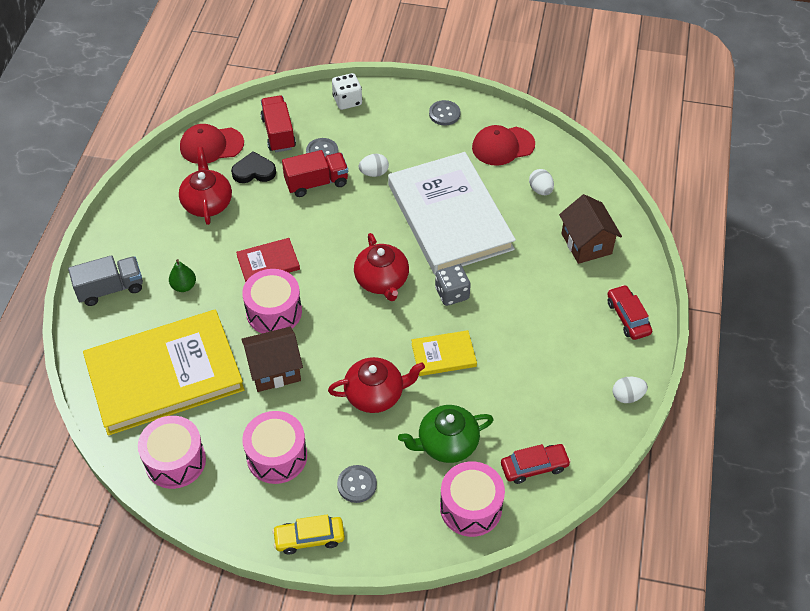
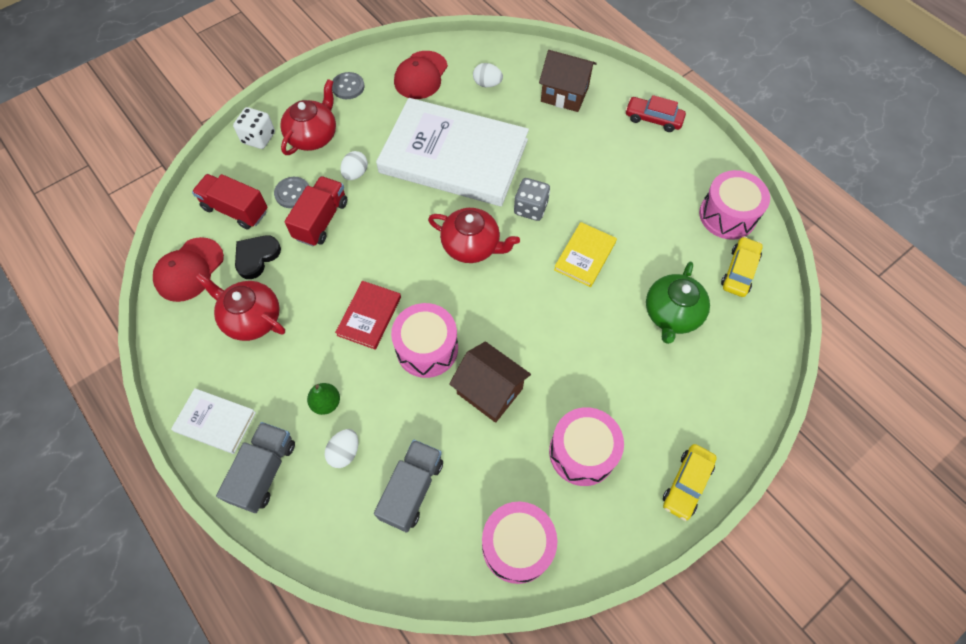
camera: 50 degrees left, 10 degrees up
(121, 240) = (215, 422): none -> white book
(164, 375) = (412, 489): yellow book -> grey truck
(274, 370) = (489, 391): brown house -> brown house turned 75 degrees counterclockwise
(357, 484) = (660, 408): grey button -> none
(375, 394) = (582, 331): red teapot -> red teapot (313, 136)
(471, 507) = (744, 340): pink drum -> pink drum (727, 215)
(534, 467) = (739, 271): red car -> yellow car
(627, 396) = (722, 169): white egg -> white egg (345, 452)

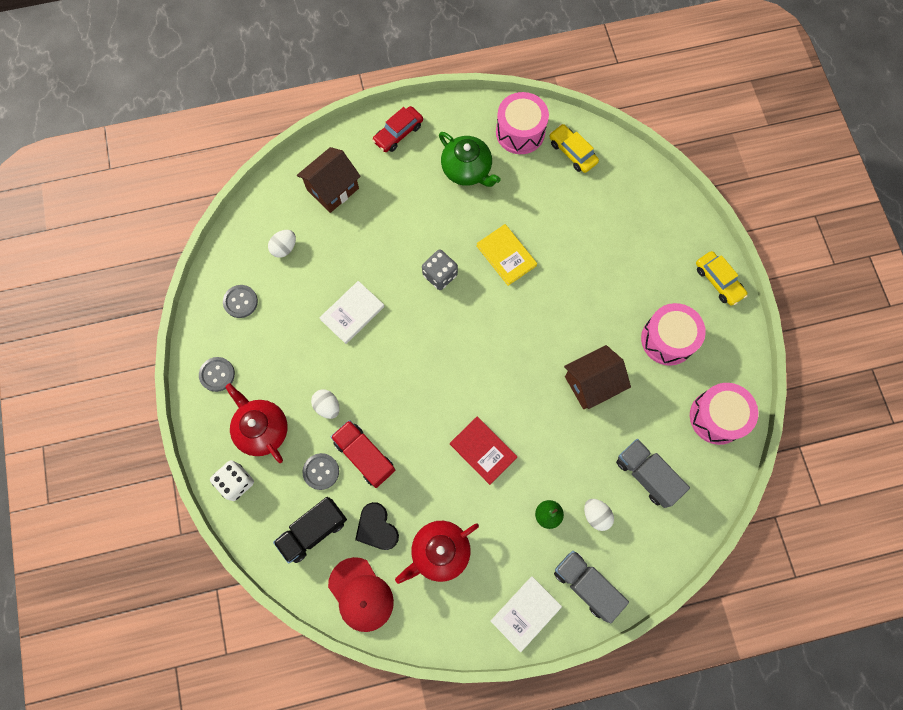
camera: 65 degrees left, 10 degrees up
(236, 210) = (313, 531): red truck -> black truck
(421, 75) = (240, 302): red cap -> grey button
(427, 348) = (534, 416): pink drum -> none
(454, 156) = (352, 313): white book -> white book, size x0.43
(472, 246) = (454, 339): red teapot -> none
(671, 314) = (586, 220): green teapot -> green teapot (467, 170)

